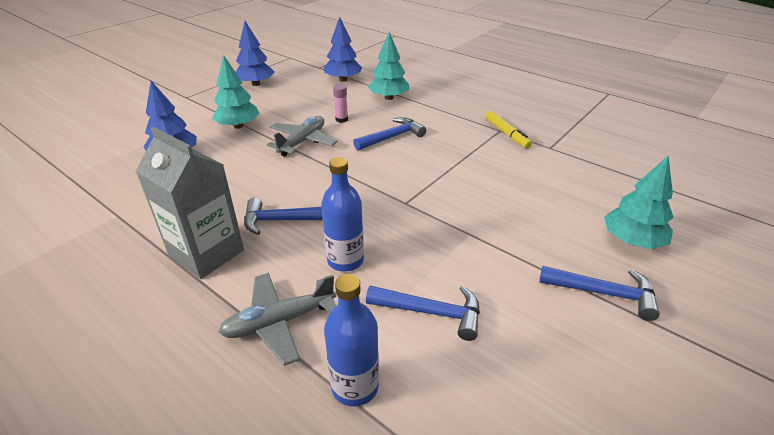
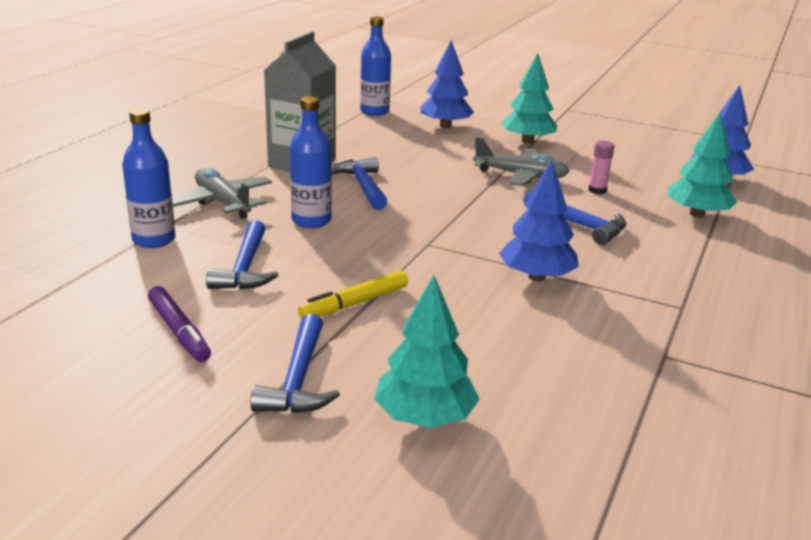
camera: 75 degrees right, 10 degrees down
(100, 188) = (374, 111): none -> blue bottle
(256, 84) = (639, 134): blue tree -> blue tree (536, 277)
(506, 134) = (675, 313): yellow marker -> yellow marker (354, 303)
(545, 365) = (179, 331): none -> purple marker

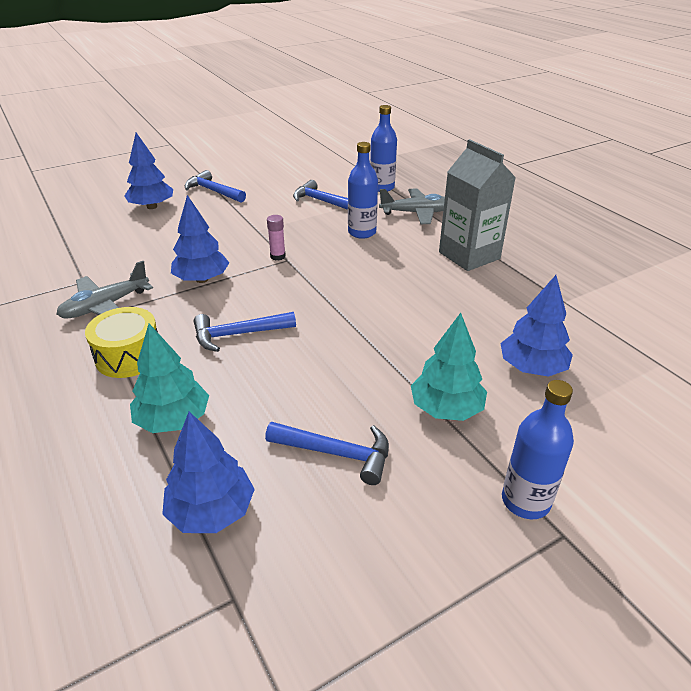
camera: 125 degrees right, 10 degrees up
(179, 331) = (282, 178): purple marker -> none
(354, 303) = (252, 218): yellow marker -> none
(363, 186) = (401, 266): blue hammer -> blue hammer (336, 453)
(374, 111) = (604, 337): blue bottle -> blue bottle (525, 501)
(425, 417) = (152, 207): turquoise tree -> blue tree
(521, 176) = (356, 353): grey plane -> grey plane (105, 306)
(597, 190) = (283, 384): pink glue stick -> pink glue stick (277, 256)
(689, 261) = (129, 356): none -> yellow drum

